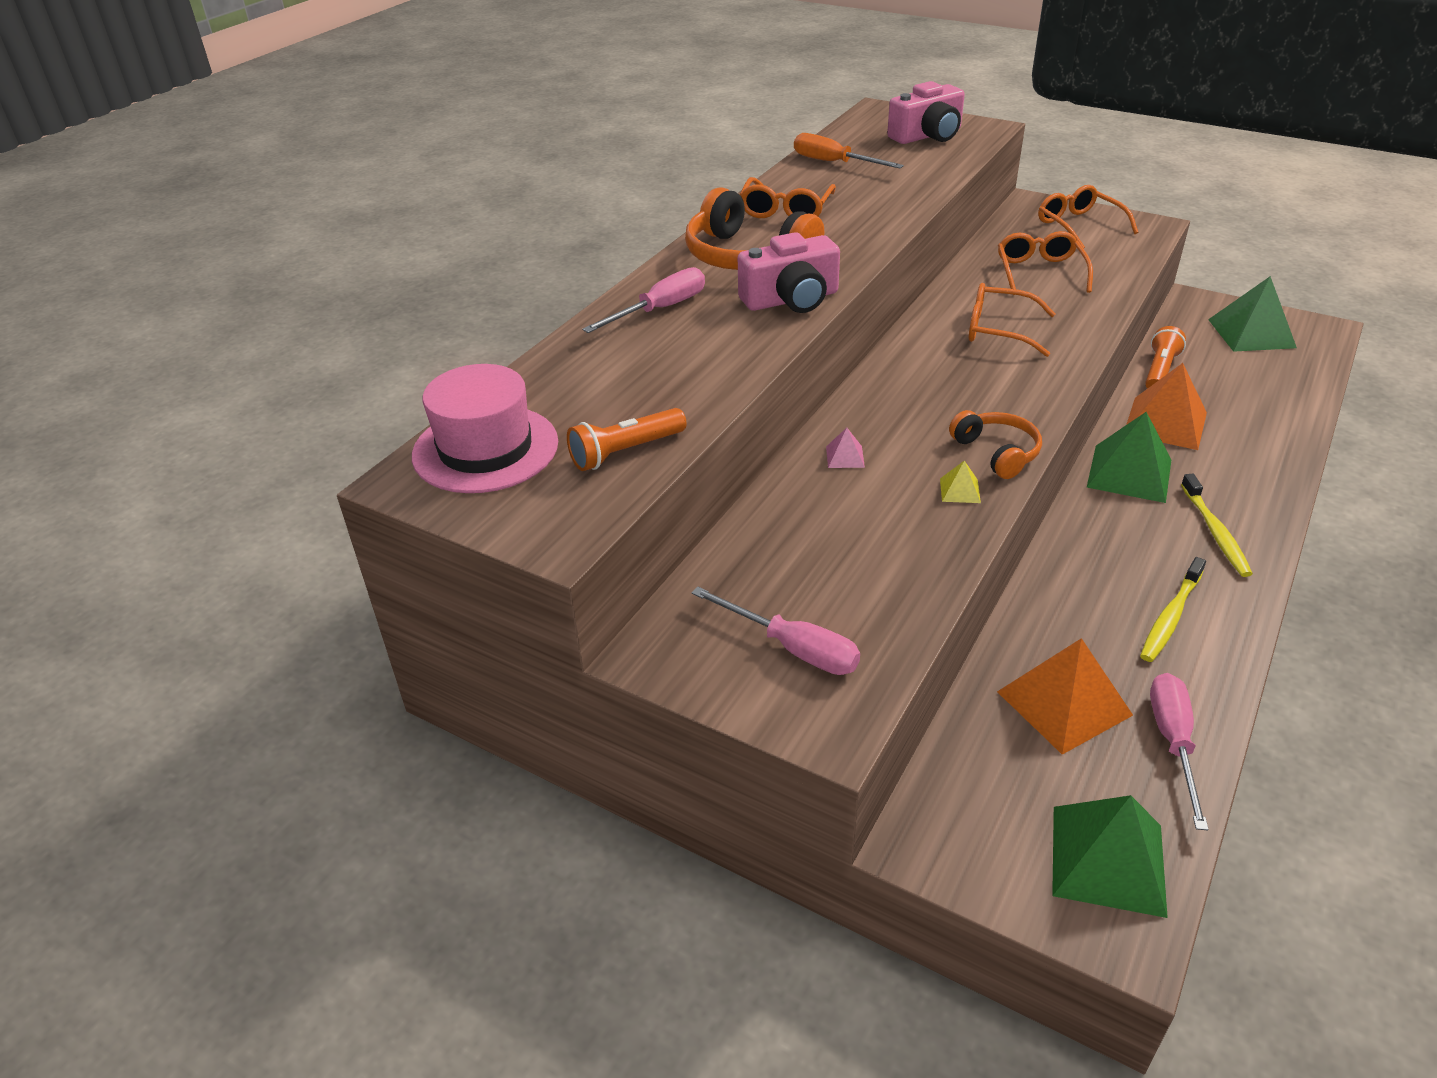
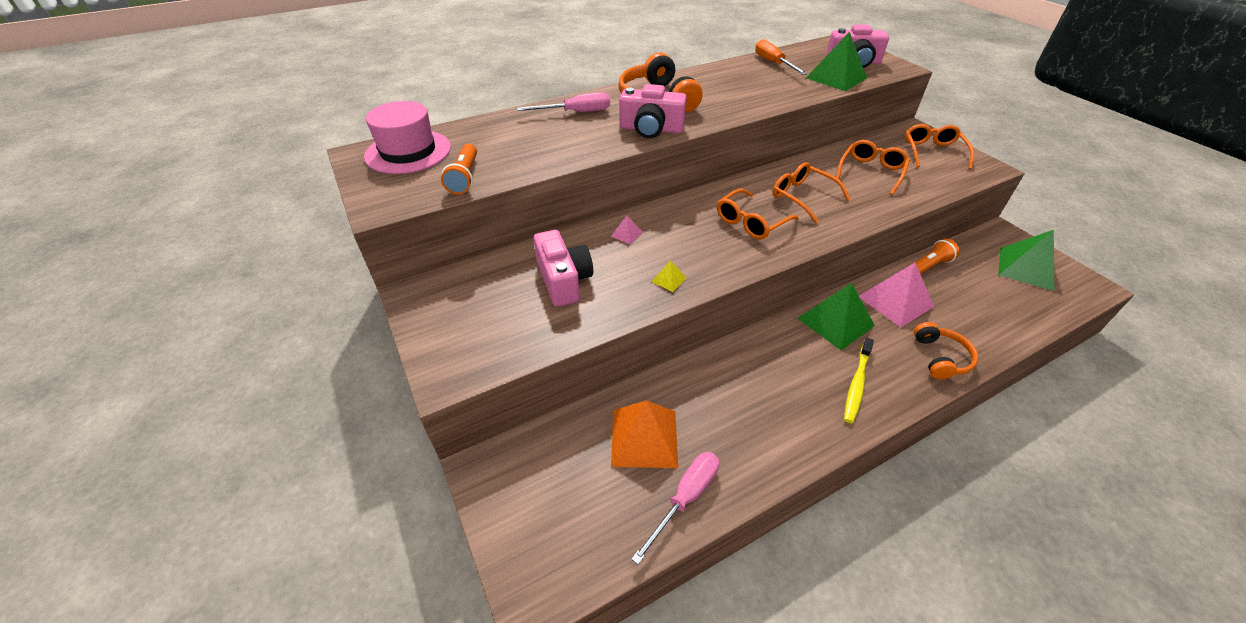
camera: 30 degrees right, 5 degrees up
(625, 452) = (464, 177): orange flashlight -> orange flashlight turned 90 degrees counterclockwise
(785, 210) = (711, 81): orange glasses -> orange glasses (751, 222)
(792, 648) = (479, 323): pink screwdriver -> none
(835, 546) = (563, 280): none -> pink camera
(997, 452) = (717, 267): orange headphones -> orange headphones (940, 357)
(1107, 859) = (570, 543): green pyramid -> green pyramid (836, 78)
(1165, 423) = (895, 301): orange pyramid -> pink pyramid
(1171, 616) = (768, 421): yellow toothbrush -> none

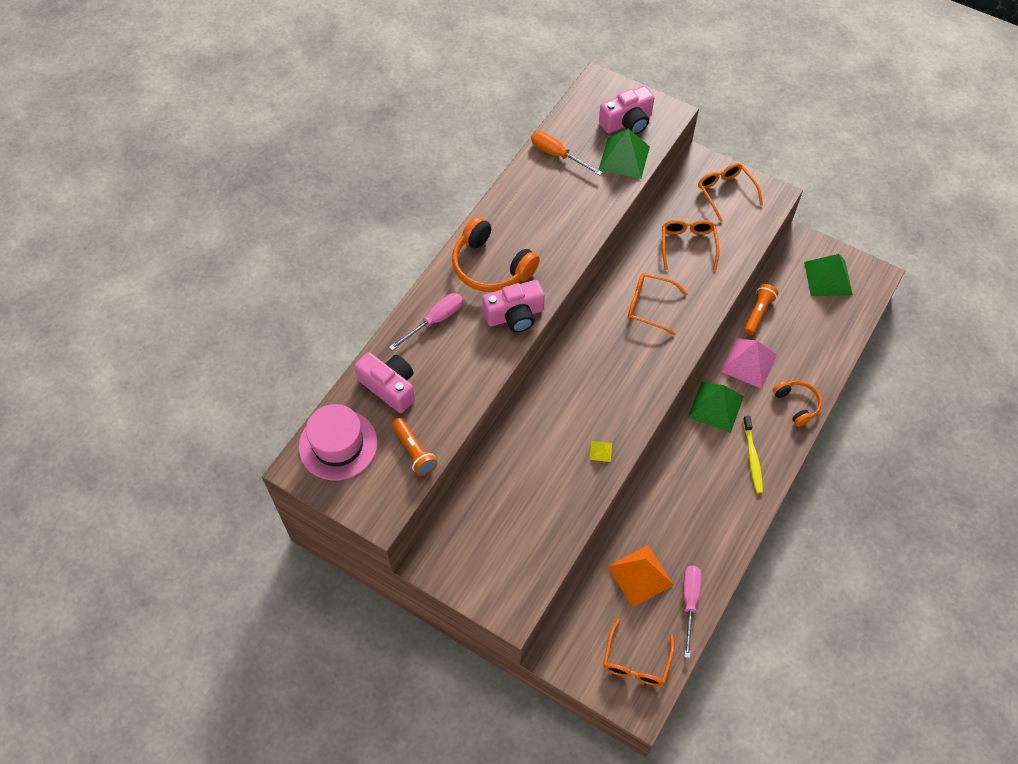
camera: 30 degrees left, 15 degrees up
(563, 280) = (526, 491): pink camera -> pink camera (389, 387)
(626, 234) = (540, 419): pink pyramid -> none
(751, 222) = (625, 358): orange glasses -> orange glasses (636, 662)

